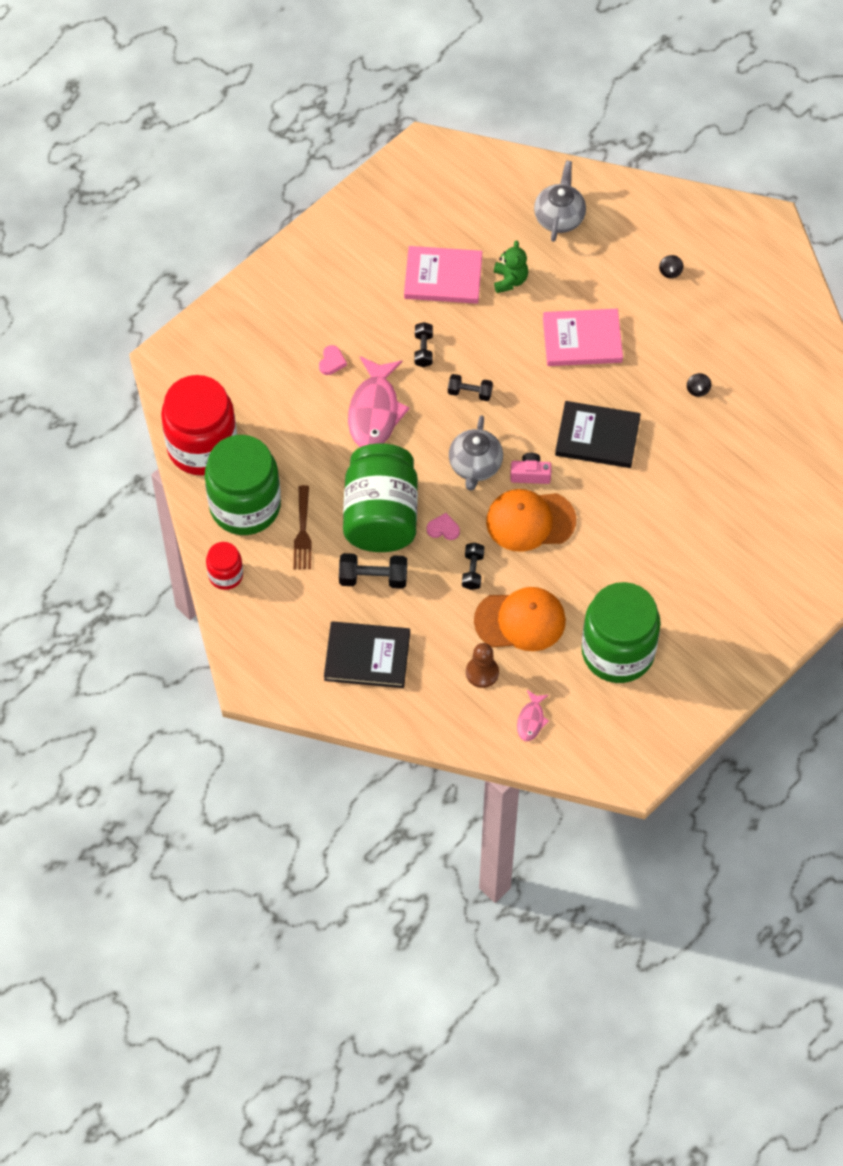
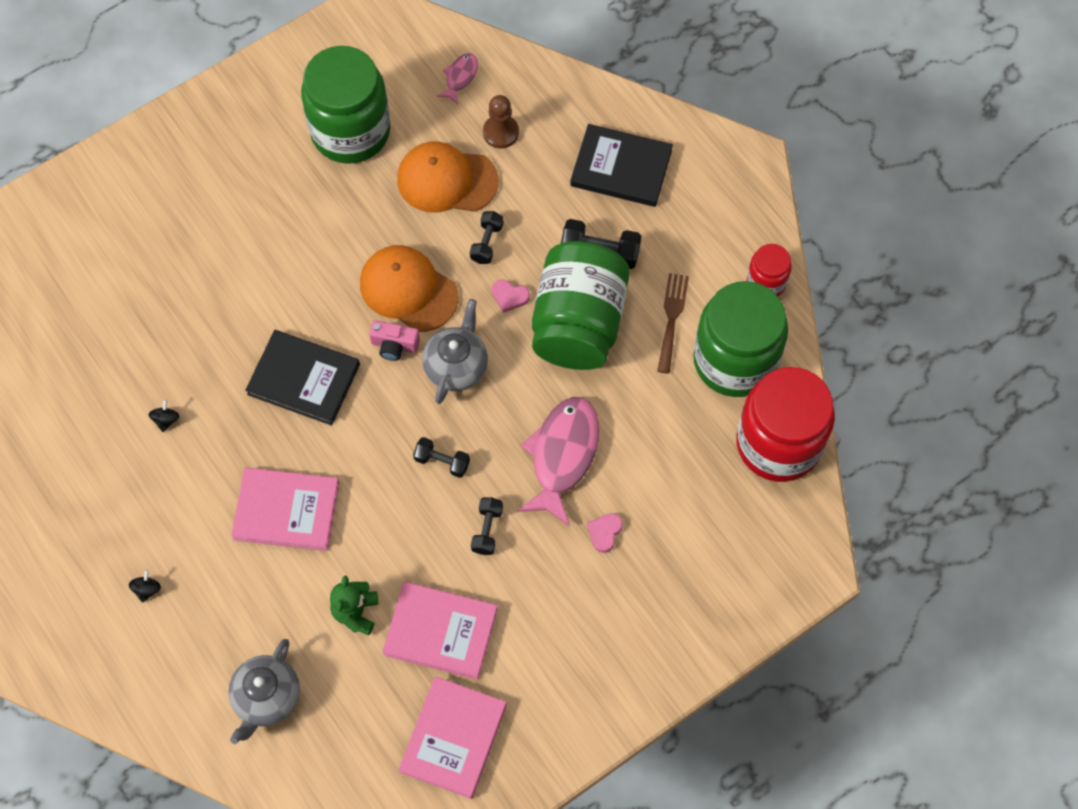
camera: 170 degrees left, 5 degrees up
(418, 213) = (453, 738): none -> pink book
(530, 521) = (408, 290): orange cap -> orange cap turned 150 degrees counterclockwise

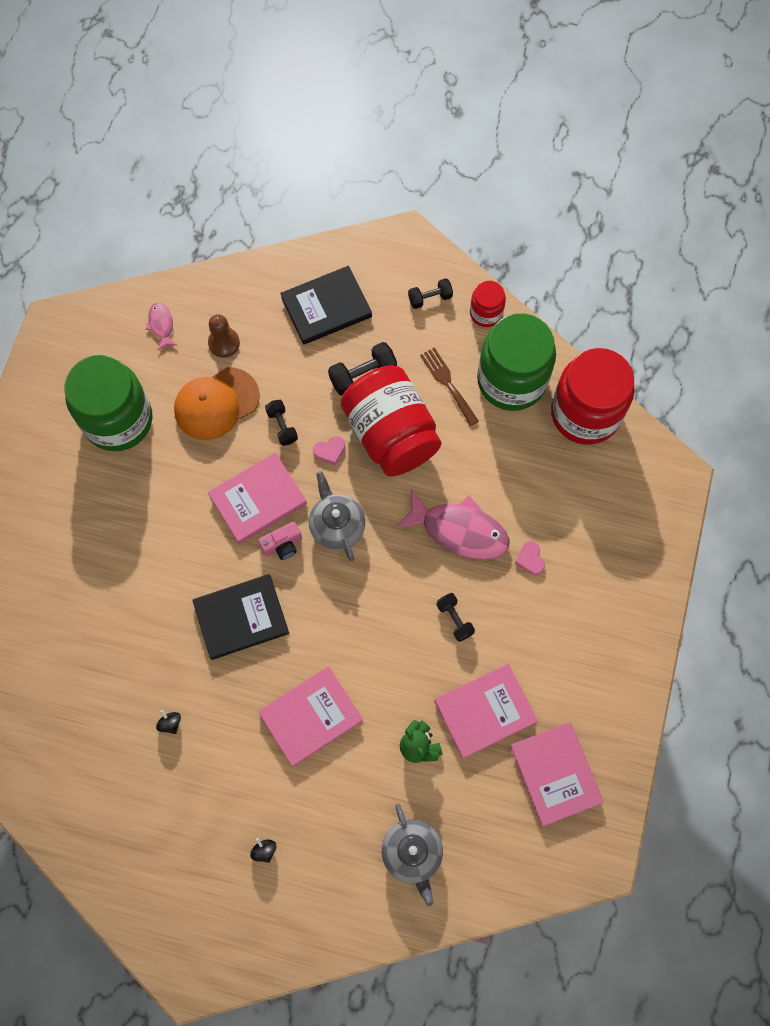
camera: 40 degrees left, 5 degrees up
(408, 290) = (258, 499): orange cap -> pink book
(442, 462) = (385, 598): black dumbbell -> black dumbbell (430, 298)
(562, 456) = (459, 530): pink fish -> pink fish turned 135 degrees clockwise
(578, 323) = (391, 434): green jar -> red jar

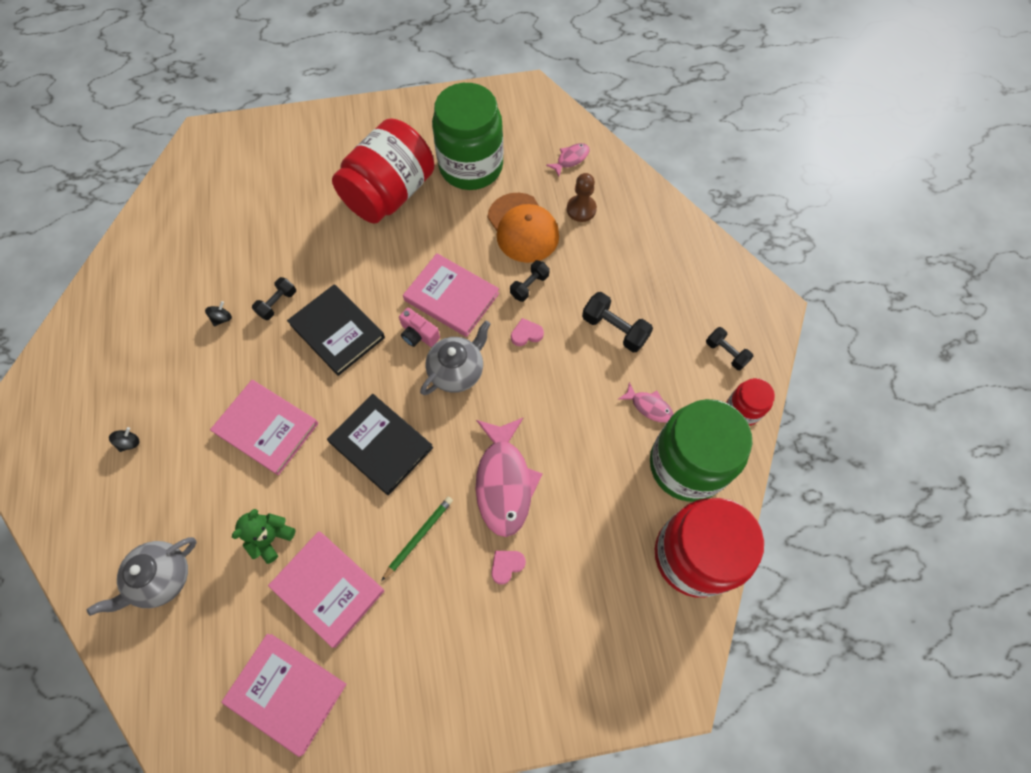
camera: 65 degrees right, 5 degrees down
(216, 404) = (523, 228): orange cap -> orange cap turned 150 degrees counterclockwise
(326, 307) = (662, 271): black book -> black book (381, 445)
(330, 451) = (526, 334): pink heart -> pink heart turned 120 degrees clockwise
(391, 434) = (570, 378): red jar -> red jar (389, 193)
(448, 383) = (649, 406): brown fork -> pink fish
(454, 619) = (411, 517): black dumbbell -> black dumbbell (277, 303)
(474, 620) = (418, 537): none -> green pencil
(555, 774) = (286, 692): pink book -> pink book turned 75 degrees clockwise

